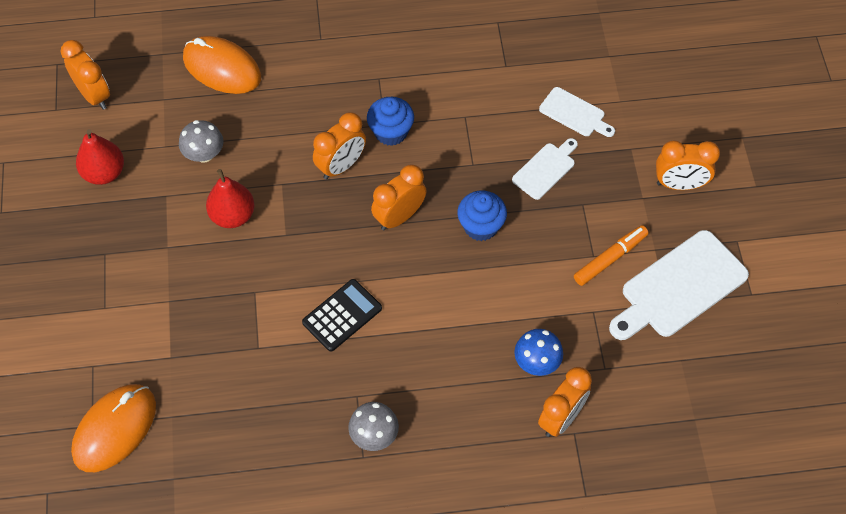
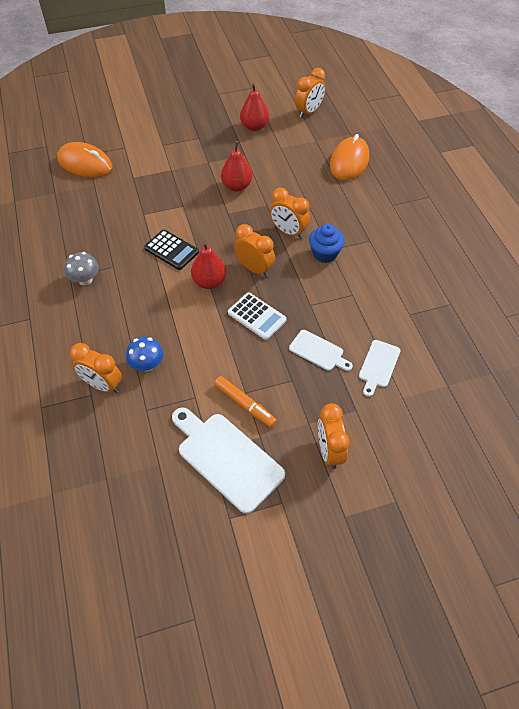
camera: 80 degrees right, 5 degrees down
(204, 154) = (279, 165): grey mushroom -> none
(411, 274) = (209, 282): none -> red pear
(481, 226) = (257, 316): blue cupcake -> white calculator

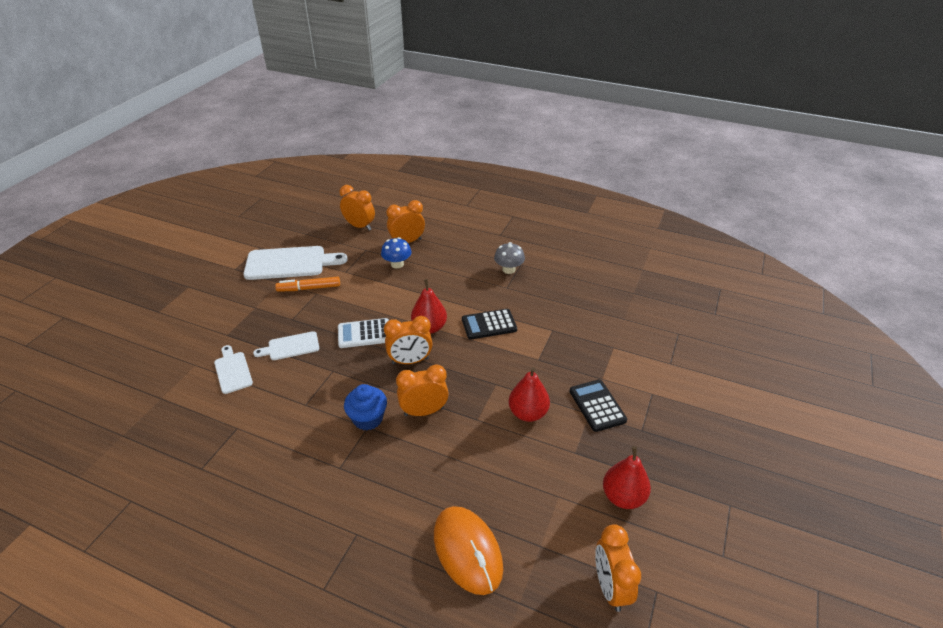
camera: 130 degrees right, 15 degrees down
(85, 163) = (663, 326): orange mouse -> none
(198, 161) = (597, 405): none -> black calculator
(329, 451) = (226, 304): orange clock -> orange clock (359, 226)

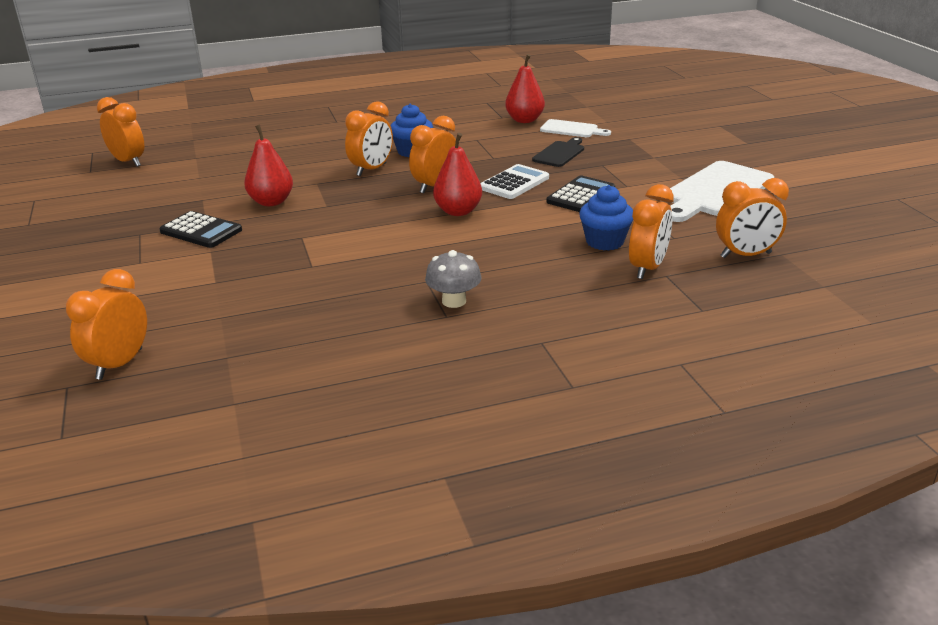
camera: 140 degrees right, 10 degrees down
(291, 347) = (560, 153): white cutting board -> black cutting board
(309, 288) = (643, 185): orange marker -> none
(397, 264) = (605, 242): blue mushroom -> blue cupcake
(467, 551) = (249, 140): orange mouse -> none
(489, 325) = (396, 239): black calculator -> black calculator (581, 195)
(623, 497) = (138, 195): red pear -> red pear (524, 120)
(686, 314) = (119, 364): none -> orange clock

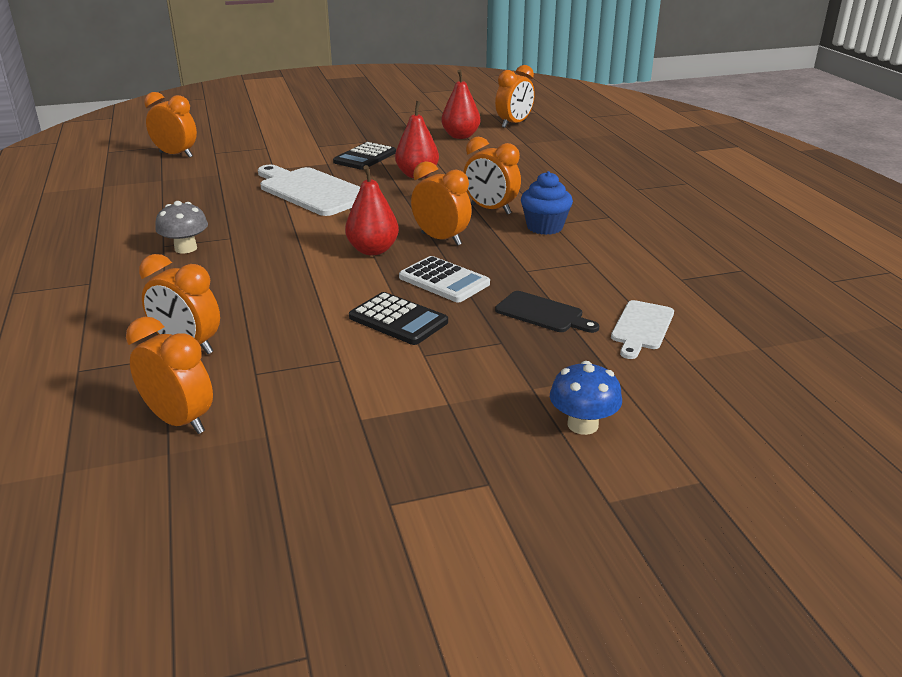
camera: 90 degrees right, 0 degrees up
(524, 120) = (672, 294): red pear -> red pear (460, 136)
(605, 242) = (265, 326): blue cupcake -> none
(685, 146) = (582, 425): none -> blue mushroom
(716, 191) = (388, 428): white cutting board -> white cutting board (311, 191)
(745, 255) = (180, 421): orange clock -> orange clock turned 135 degrees clockwise

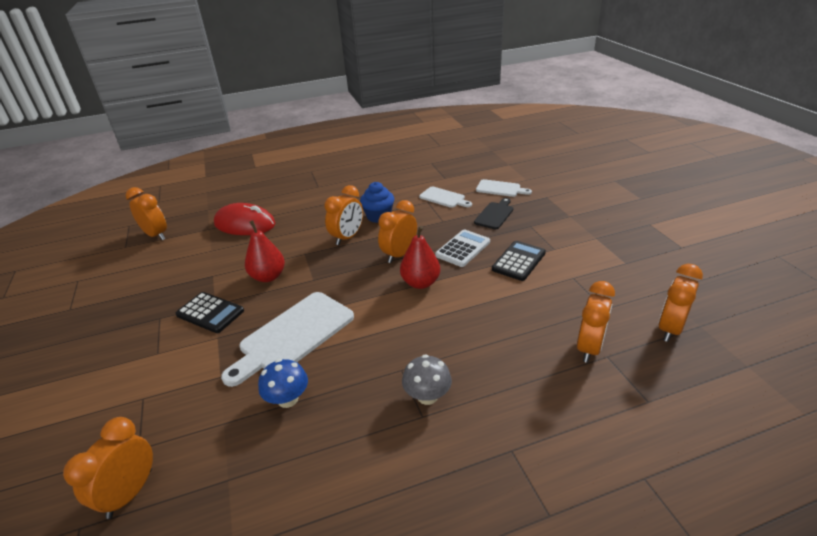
camera: 90 degrees left, 5 degrees up
(460, 136) = (175, 261): red pear -> none
(532, 157) = (245, 224): none -> red mouse
(582, 425) = (592, 203): blue mushroom -> blue mushroom (287, 399)
(603, 274) = (444, 198): none -> white cutting board

